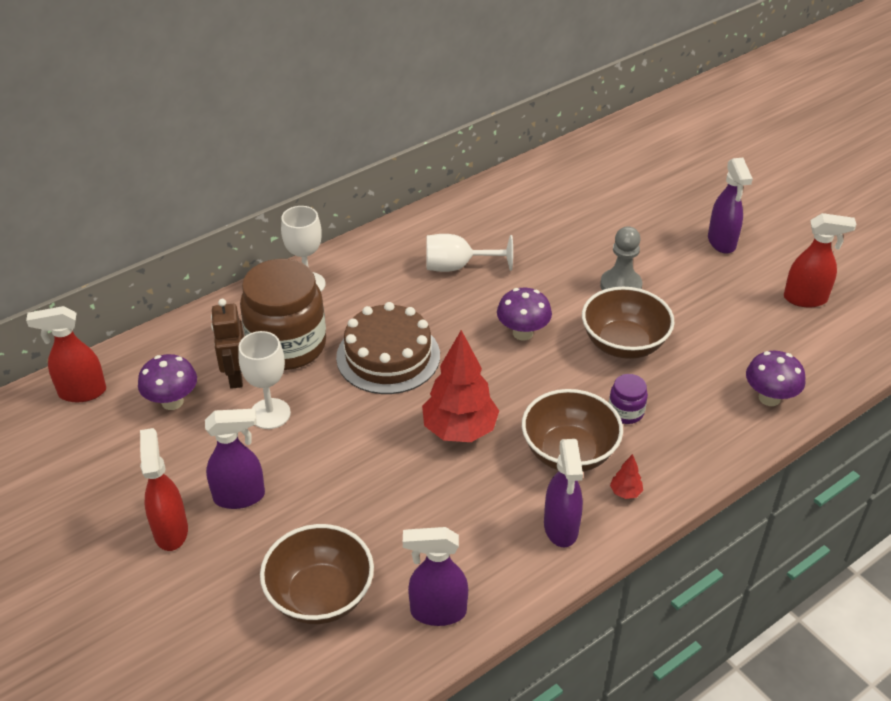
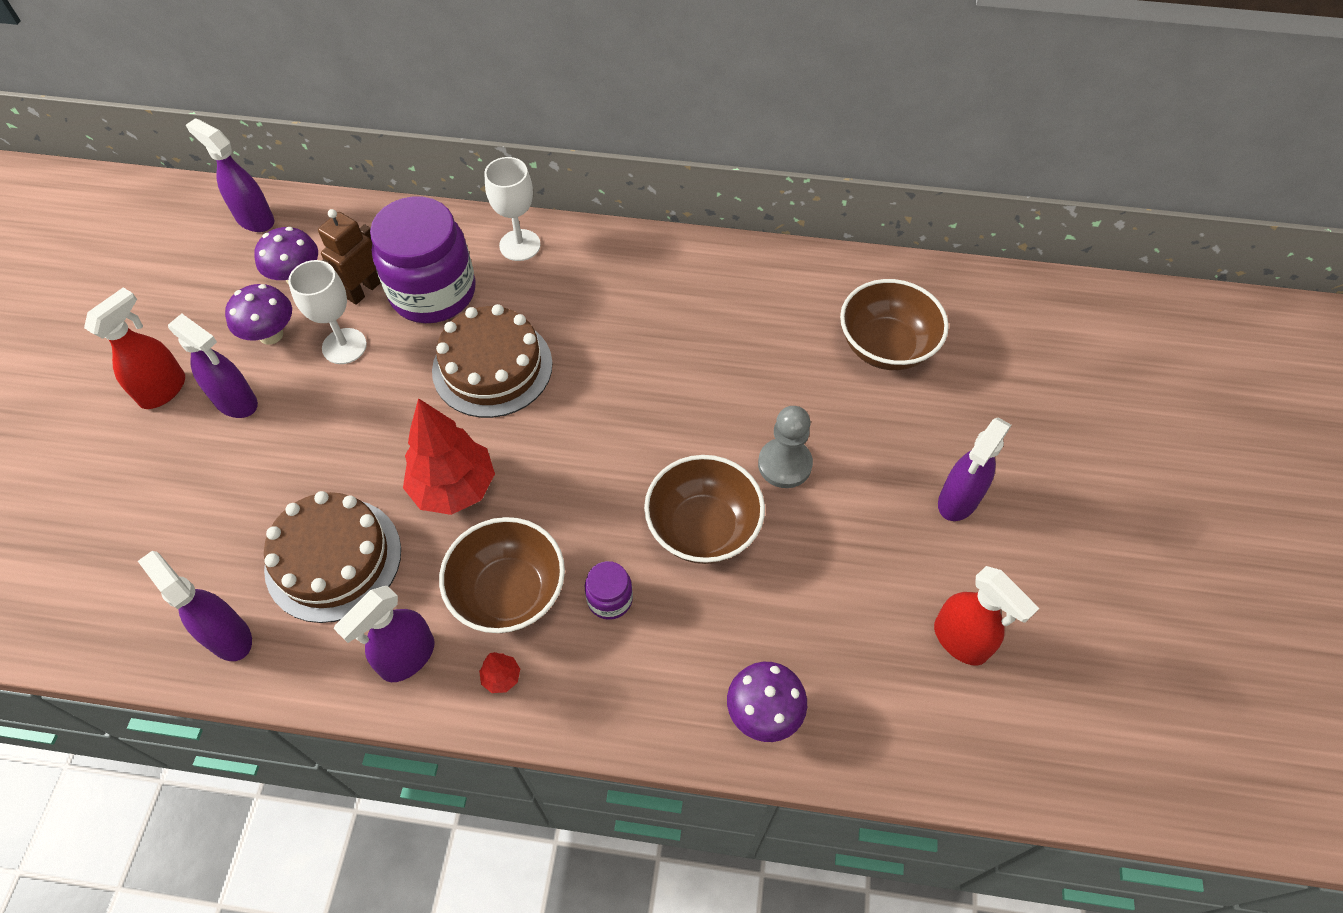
camera: 45 degrees right, 15 degrees up
(82, 392) = (254, 219): red spray bottle -> purple spray bottle
(287, 345) = (433, 292): brown jar -> purple jar
(320, 596) = (178, 540): brown bowl -> brown bowl (886, 346)
(441, 521) = (333, 559): none -> brown cake
(457, 267) = (662, 323): white goblet -> none
(522, 333) = (629, 438): purple mushroom -> purple mushroom (271, 335)

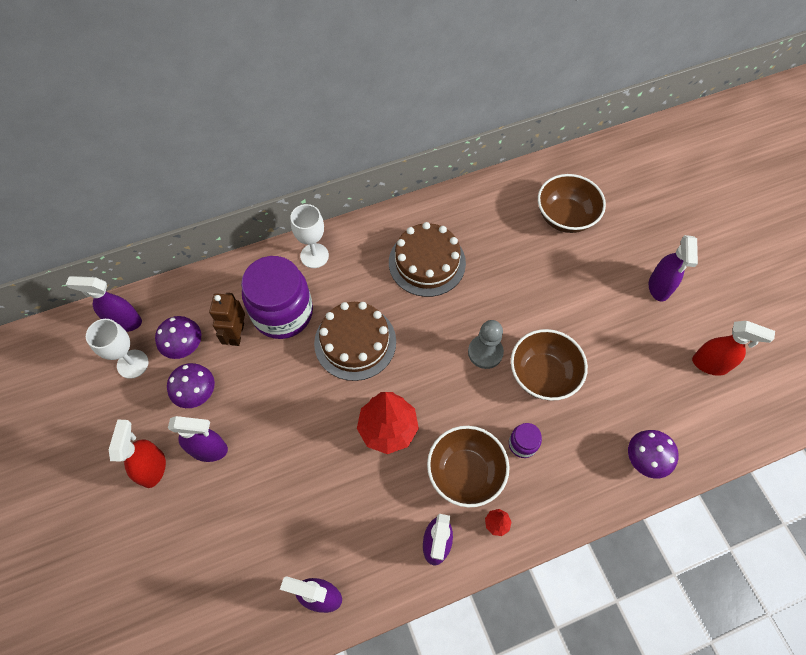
camera: 30 degrees left, 5 degrees up
(333, 559) = (348, 512): brown cake -> brown cake (427, 262)
(344, 346) = (252, 376): white goblet -> white goblet (132, 364)
(784, 464) = (559, 314): grey pawn -> grey pawn (485, 352)

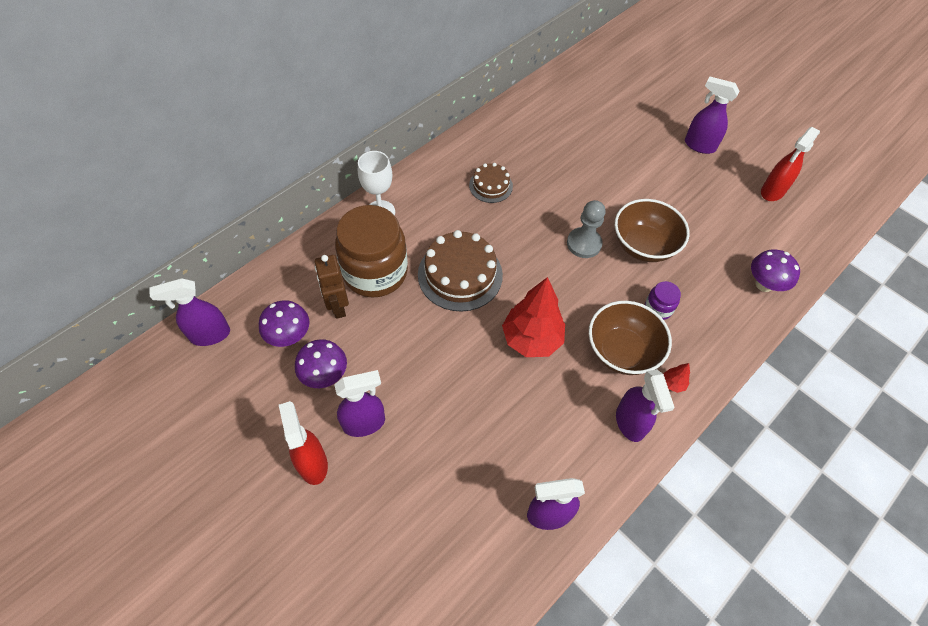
camera: 25 degrees left, 5 degrees down
(132, 364) = (239, 372): white goblet -> none
(282, 313) = (375, 272): purple jar -> brown jar
(427, 262) = (491, 186): brown cake -> brown cake, size x0.56
(565, 217) = (592, 113): brown bowl -> none
(659, 287) = (699, 145): purple spray bottle -> purple spray bottle turned 135 degrees clockwise
(710, 364) = (772, 192): red spray bottle -> red spray bottle turned 135 degrees clockwise

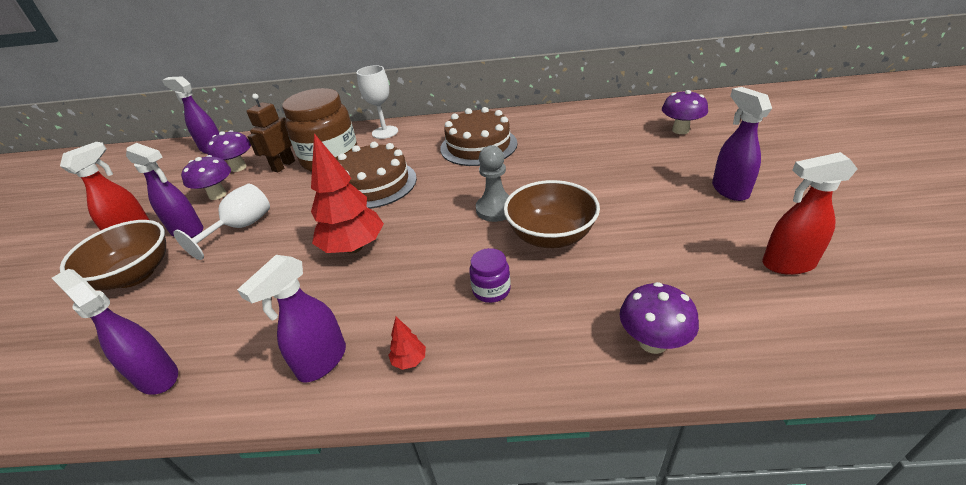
camera: 50 degrees right, 20 degrees down
(410, 386) = (241, 227): none -> white goblet
(491, 186) = (478, 146): brown cake -> brown cake, size x1.77
(618, 96) = (680, 130): none -> purple mushroom
(621, 351) = (406, 301): brown bowl -> brown bowl (135, 275)

